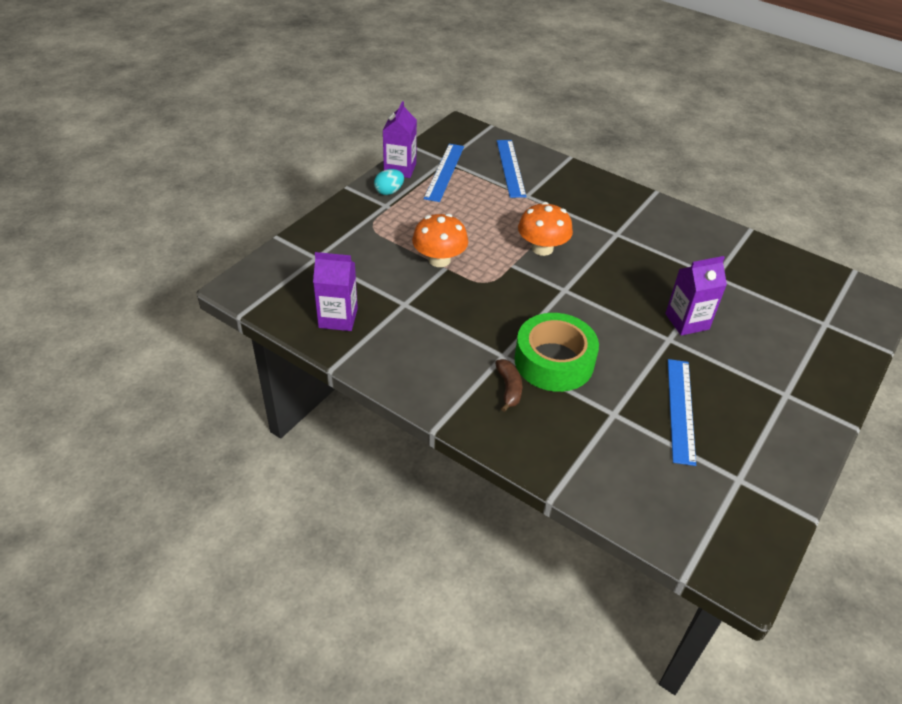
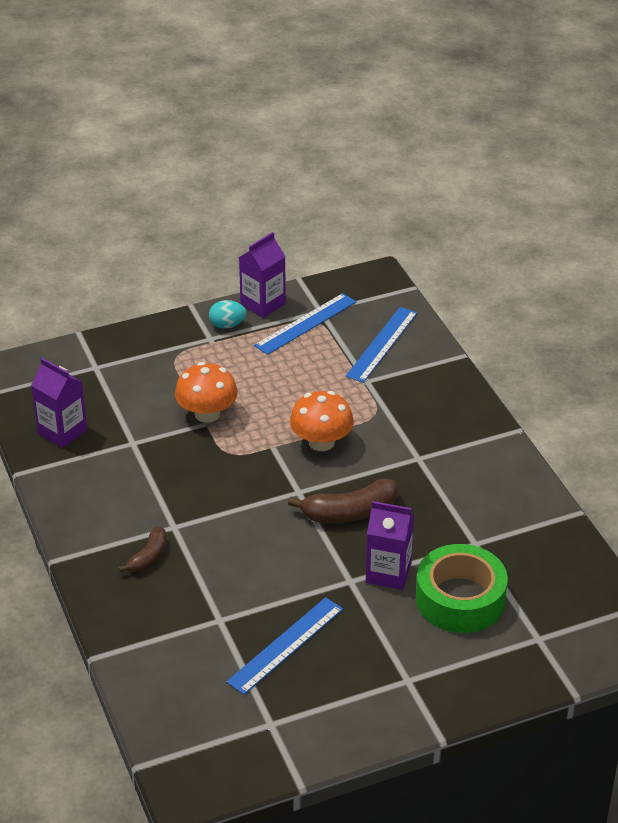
camera: 35 degrees right, 5 degrees down
(554, 361) = (215, 552): green tape -> green tape (460, 599)
(615, 290) = (349, 512): none -> brown banana

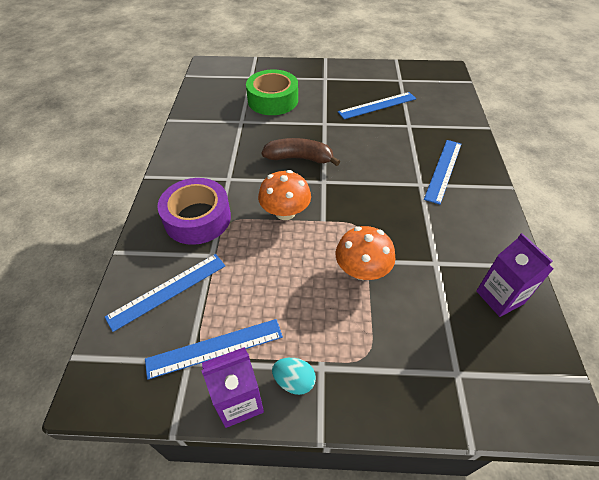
camera: 155 degrees left, 10 degrees up
(149, 556) = (443, 170): brown banana -> blue ruler
(388, 573) = (300, 121): purple carton -> none
(413, 406) = (197, 218): none -> purple tape

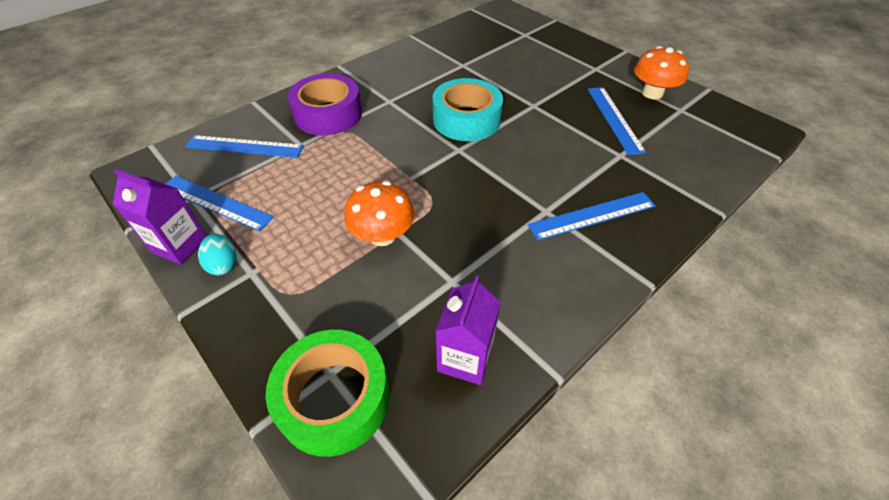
camera: 45 degrees right, 0 degrees up
(273, 100) = (515, 62): green tape -> green tape (334, 398)
(285, 212) = (392, 151): orange mushroom -> orange mushroom (652, 93)
(299, 158) = (466, 119): brown banana -> turquoise tape
(377, 105) = (614, 119): blue ruler -> blue ruler turned 60 degrees clockwise

